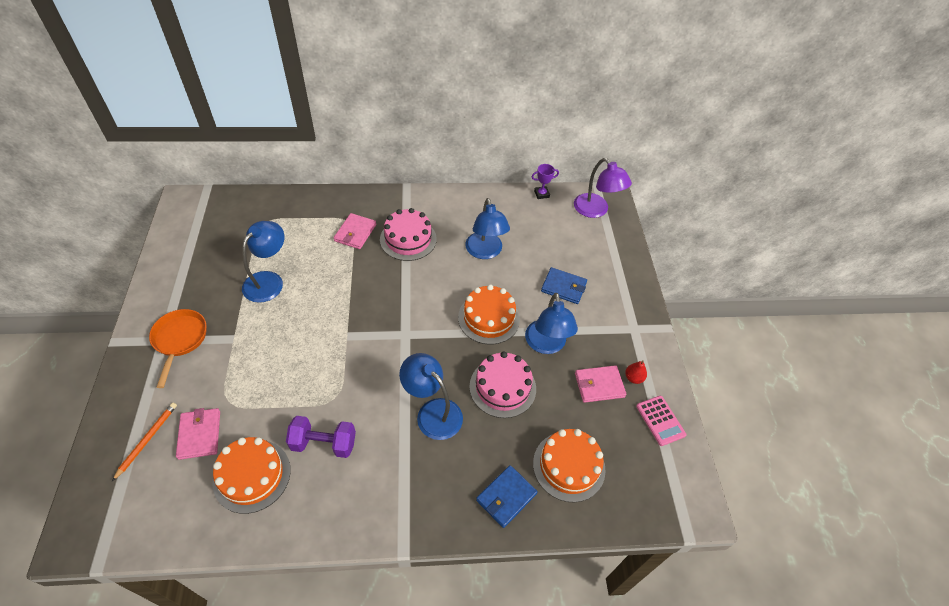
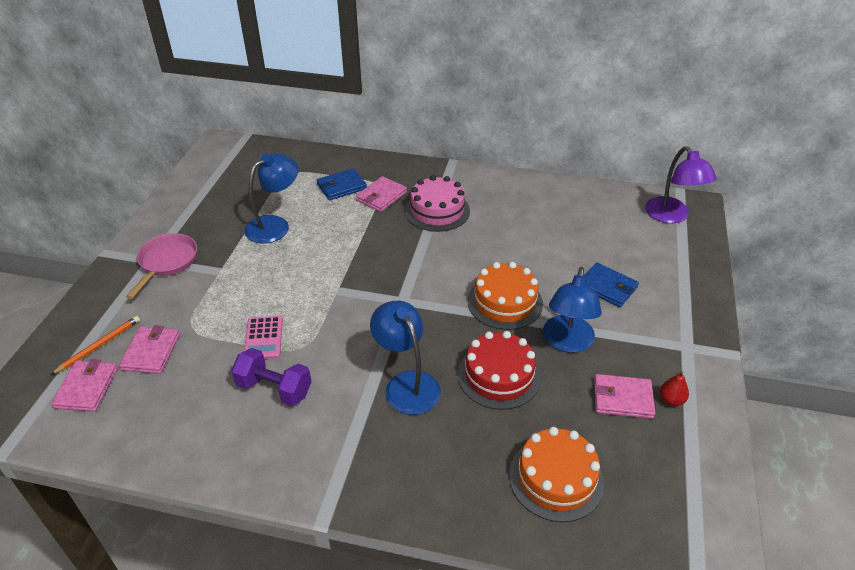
camera: 20 degrees right, 10 degrees down
(152, 485) = (87, 388): none -> pink wallet
(179, 340) = (167, 262): orange pan -> pink pan
(252, 475) = (187, 402): orange cake -> none
(485, 252) = (522, 236): blue lamp -> none
(502, 387) = (499, 376): pink cake -> red cake
(506, 497) = (465, 493): blue wallet -> blue wallet (341, 187)
(541, 194) = (608, 190): purple trophy -> none
(660, 420) = (695, 455): pink calculator -> pink calculator (263, 338)

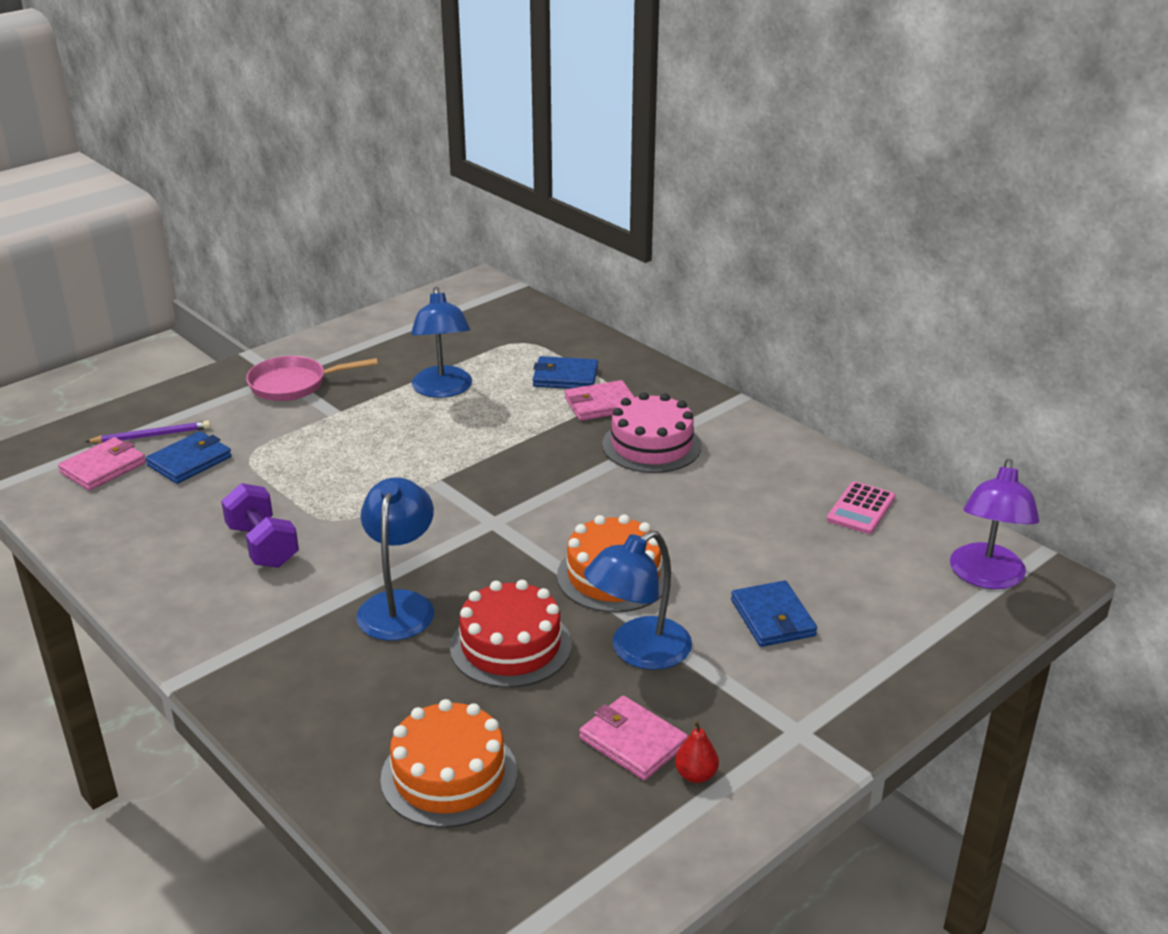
camera: 35 degrees right, 10 degrees down
(99, 346) = (152, 435): orange pencil -> purple pencil
(151, 352) = (189, 461): pink wallet -> blue wallet
(167, 262) = (293, 384): pink pan -> pink pan turned 150 degrees counterclockwise
(263, 338) = (305, 495): pink calculator -> pink calculator (860, 509)
(275, 225) = (443, 390): blue lamp -> blue lamp turned 90 degrees clockwise

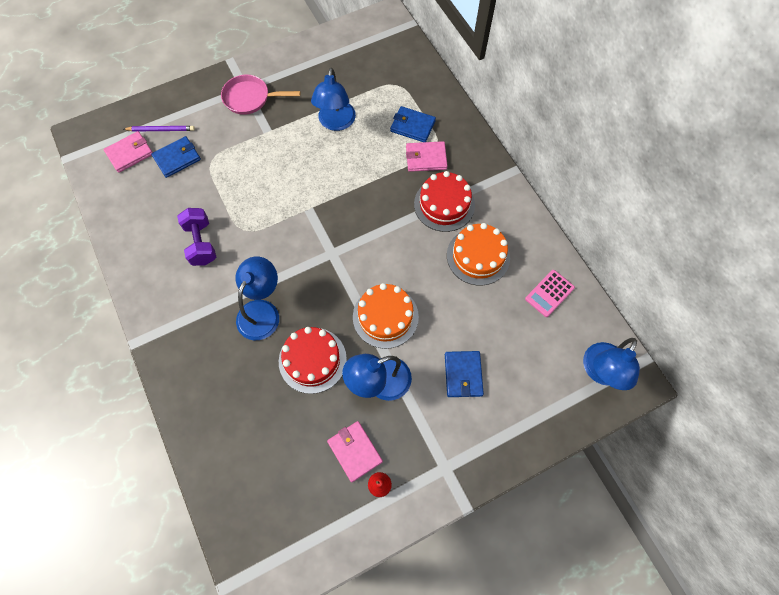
camera: 15 degrees right, 35 degrees up
(449, 775) = (254, 450): orange cake -> orange cake (478, 256)
(651, 445) = (444, 204): pink cake -> red cake
(986, 577) = (600, 372): purple lamp -> blue lamp

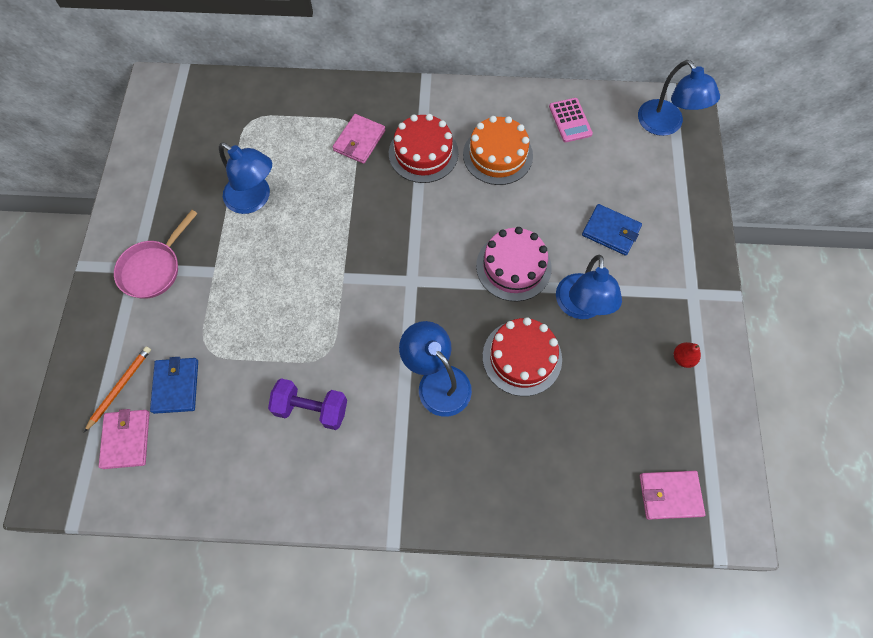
camera: 60 degrees left, 0 degrees up
(161, 130) = (120, 387): purple pencil -> orange pencil
(355, 451) = (639, 364): pink wallet -> pink wallet (670, 495)
(385, 317) = (513, 266): orange cake -> pink cake
(412, 126) = (313, 132): blue wallet -> none

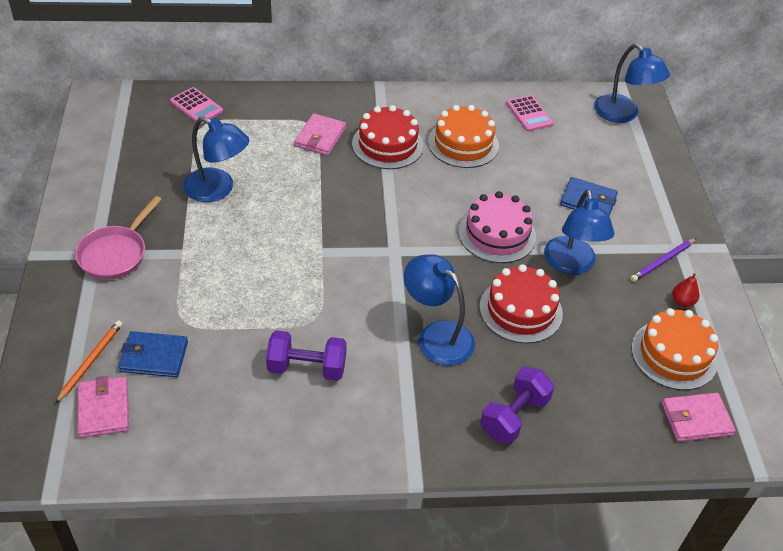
camera: 10 degrees left, 20 degrees down
(176, 386) = (154, 357): blue wallet -> blue wallet turned 75 degrees counterclockwise
(246, 98) = (196, 106): none -> pink calculator
(495, 478) = (514, 416): none -> purple dumbbell
(662, 419) = (674, 354): none -> orange cake
(672, 309) = (662, 261): none -> purple pencil

